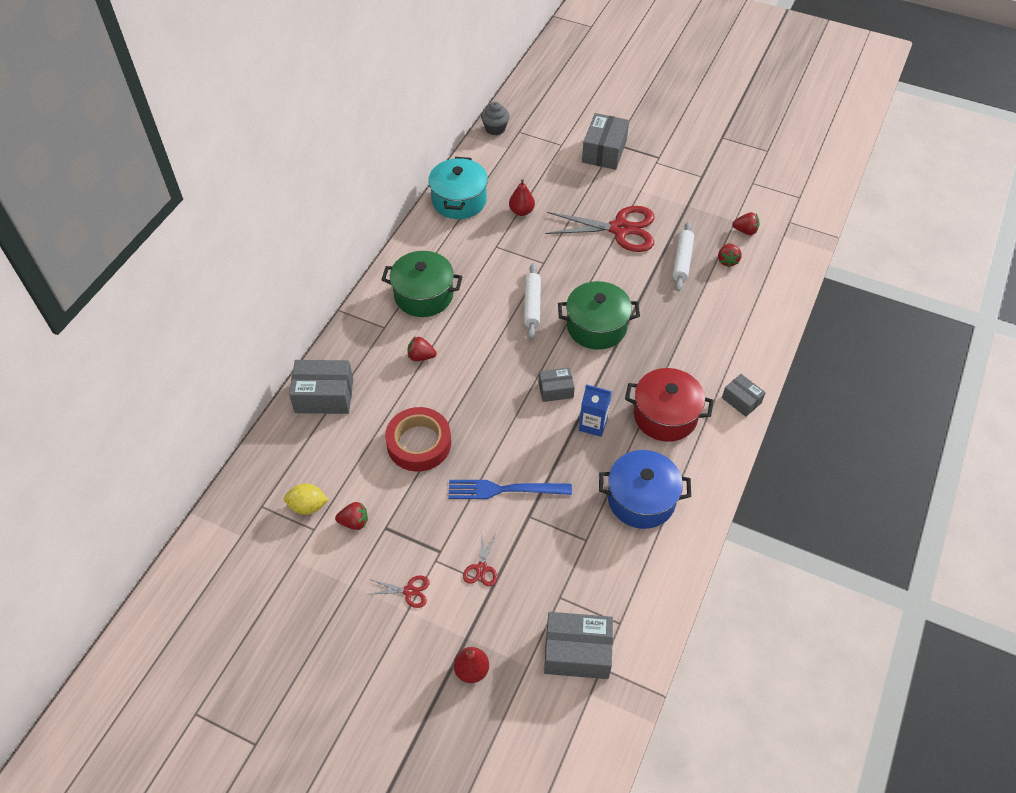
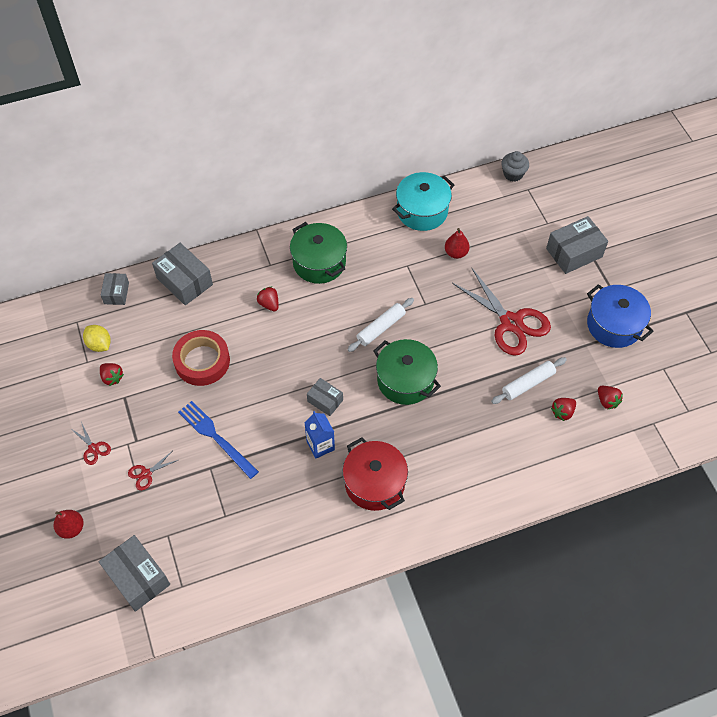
camera: 45 degrees right, 5 degrees up
(641, 499) = (289, 523): blue pot -> blue pot (614, 325)
(741, 400) = (440, 521): grey box -> grey box (116, 293)

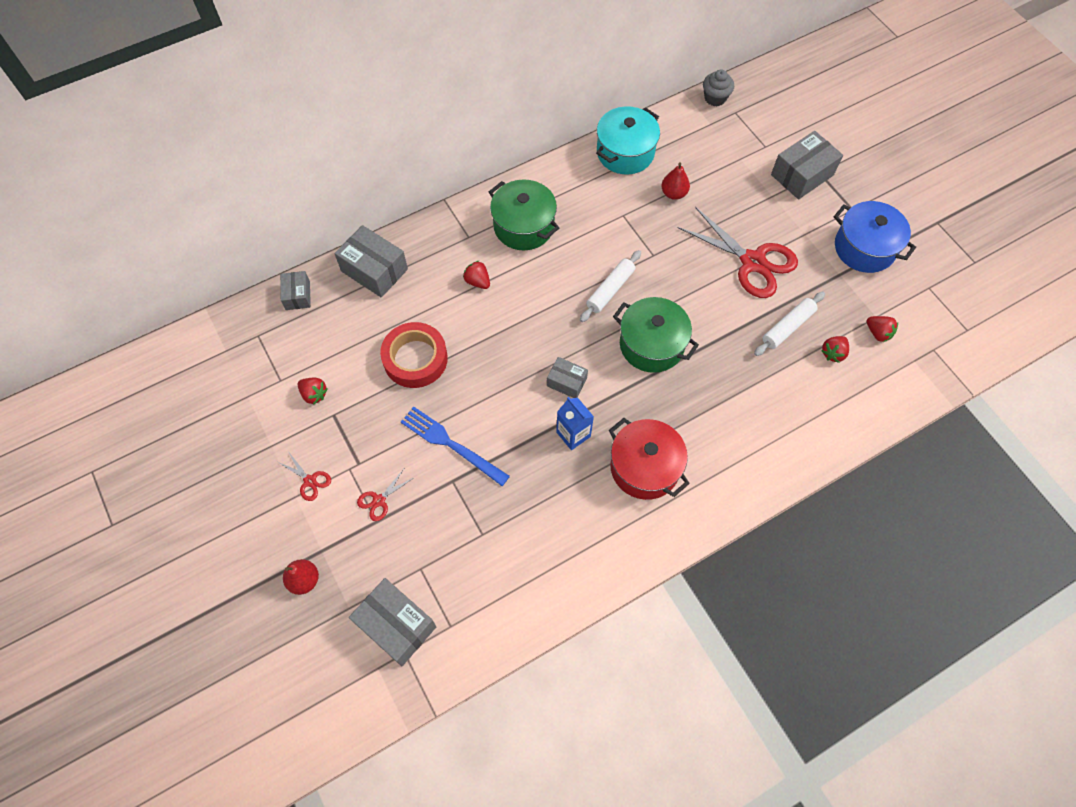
camera: 10 degrees left, 5 degrees up
(99, 344) = (290, 358): yellow lemon -> none

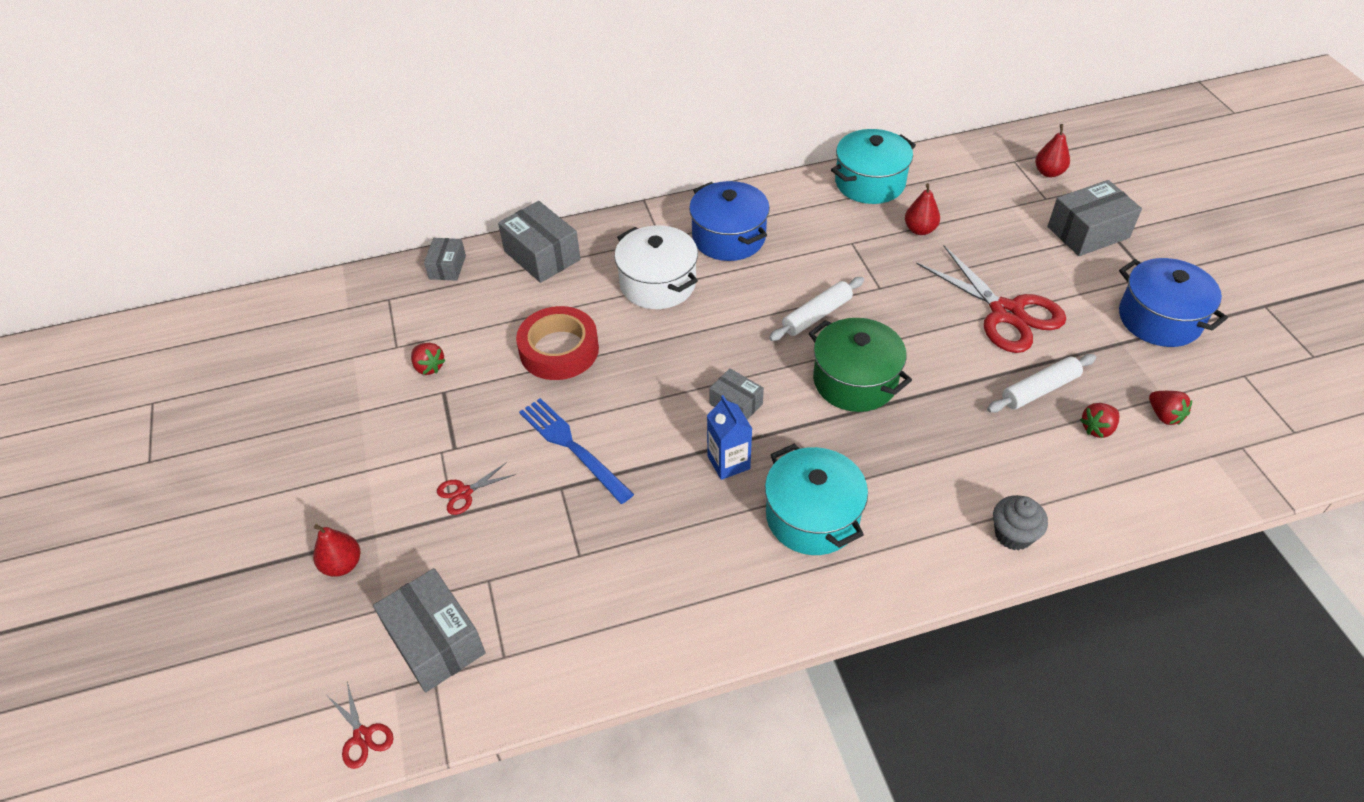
camera: 15 degrees right, 15 degrees down
(310, 481) = (390, 456): red scissors -> red scissors (362, 736)
(477, 281) = (658, 283): red strawberry -> white pot
(523, 226) = (728, 237): green pot -> blue pot
(644, 467) = (812, 516): red pot -> turquoise pot
(715, 98) = (992, 145): grey cupcake -> grey cupcake (1013, 534)
(764, 120) = (1049, 172): none -> red pear

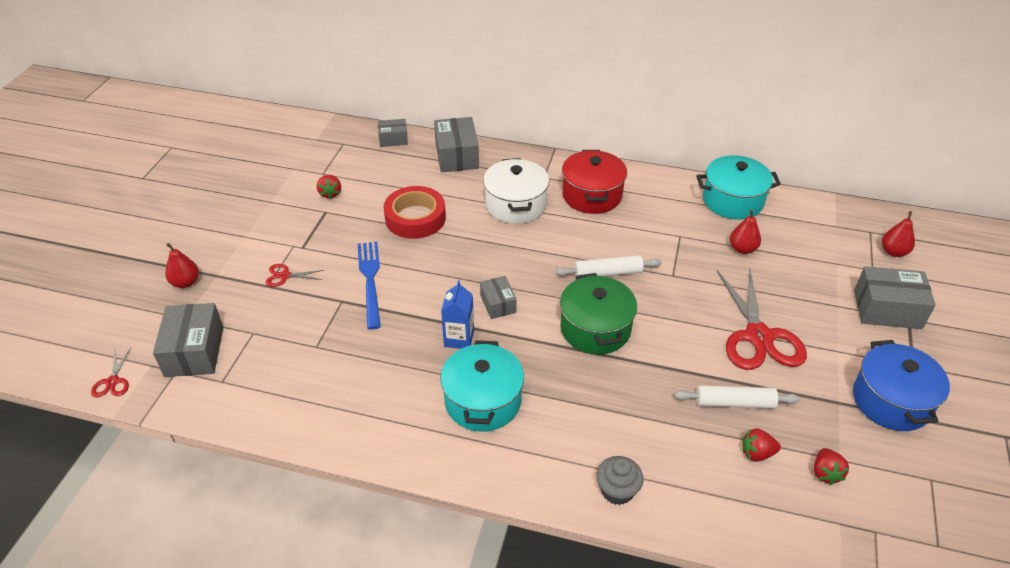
camera: 30 degrees right, 5 degrees down
(447, 267) = (393, 139): grey box -> grey box turned 45 degrees clockwise
(728, 237) = (592, 195): blue pot -> red pot

